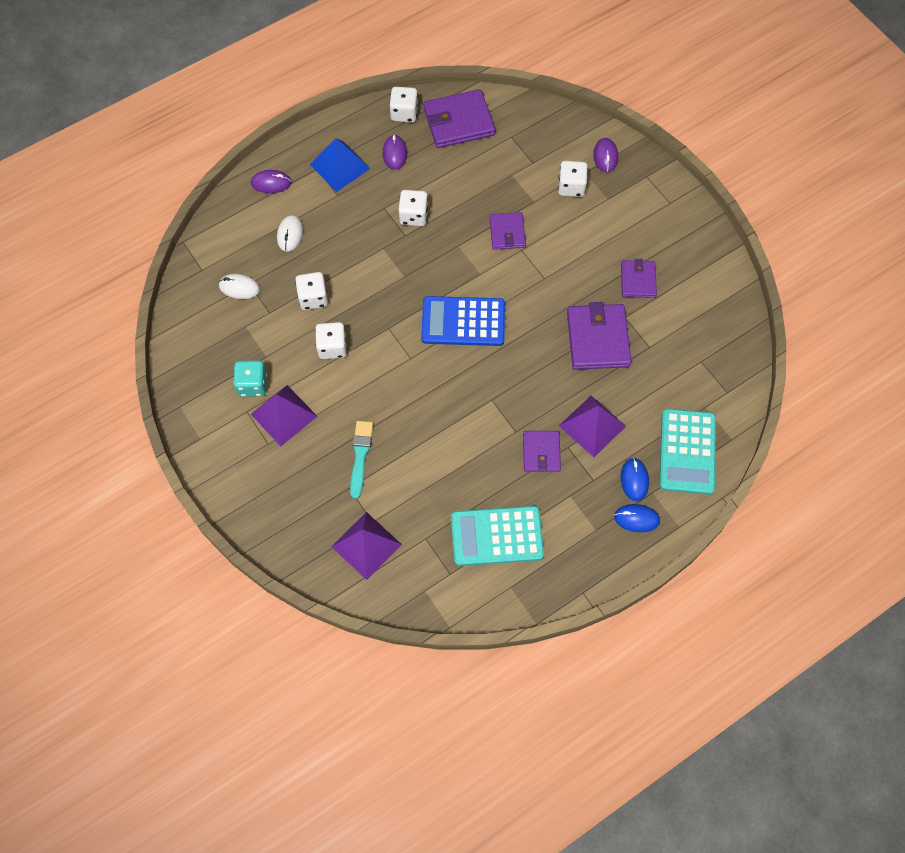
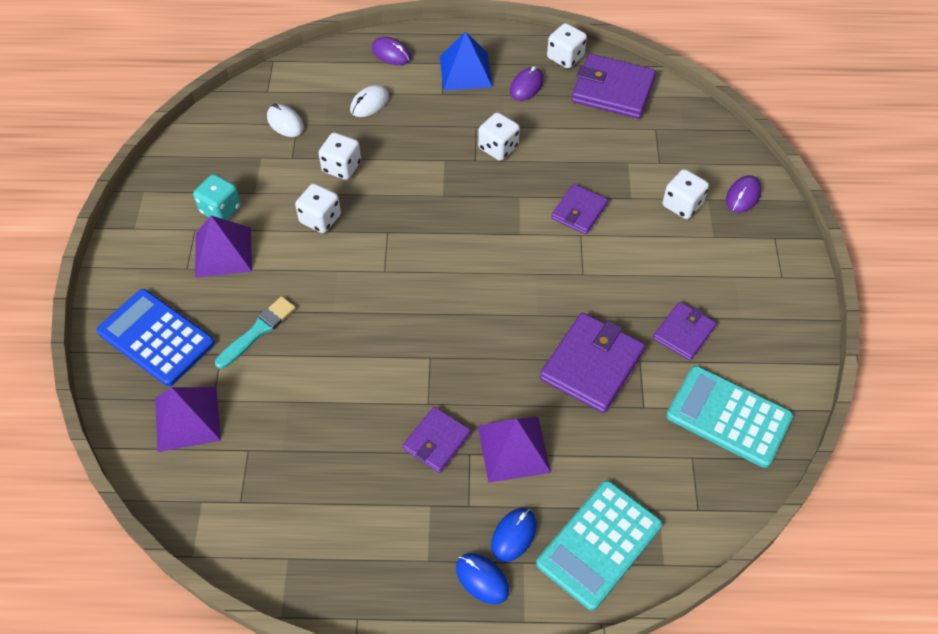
camera: 35 degrees right, 10 degrees down
(463, 322) = (464, 268): blue calculator -> blue calculator (156, 338)
(497, 536) = (319, 496): turquoise calculator -> turquoise calculator (728, 417)

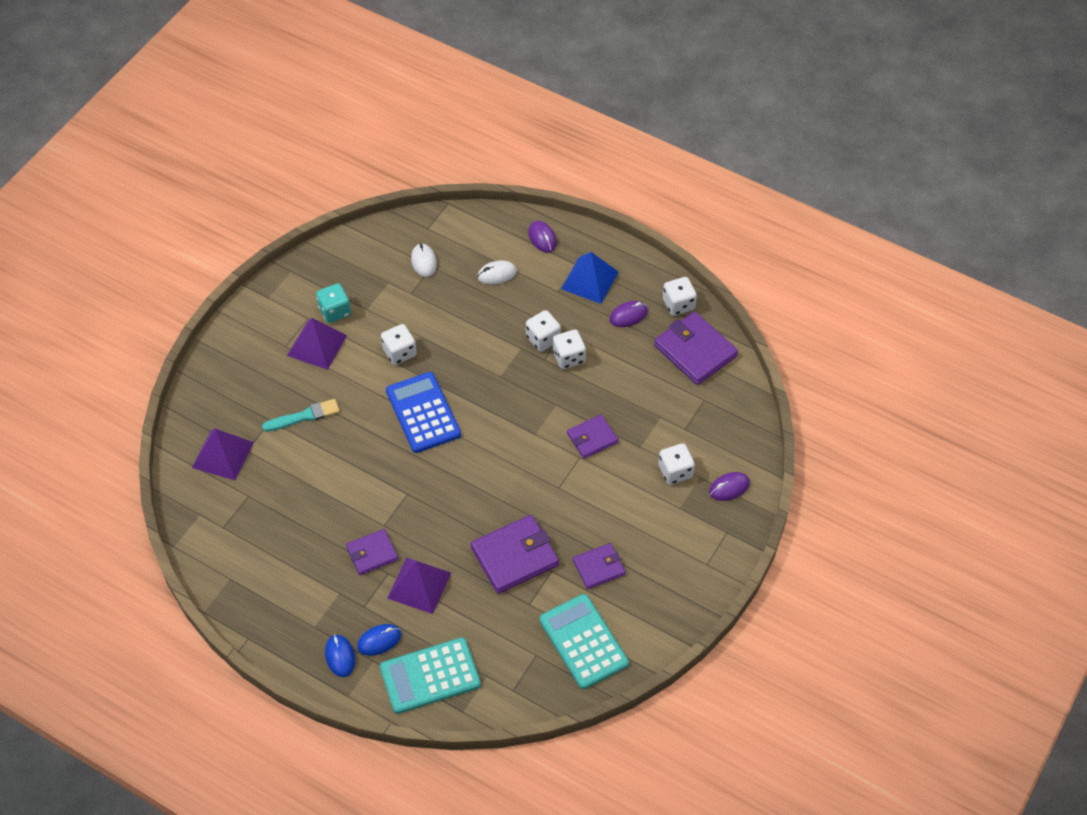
camera: 30 degrees right, 0 degrees up
(156, 338) = (236, 387): blue calculator -> blue calculator (423, 413)
(341, 167) = (441, 318): white dice -> white dice (543, 339)

